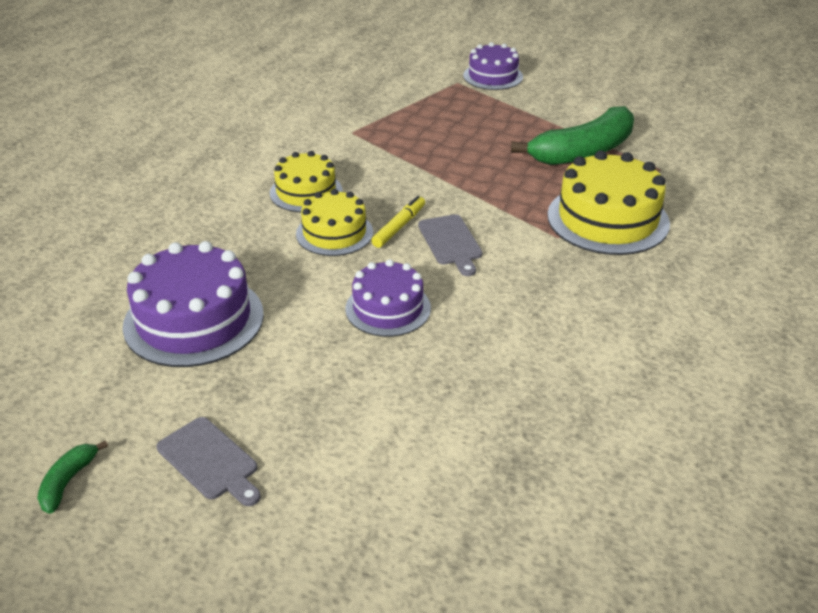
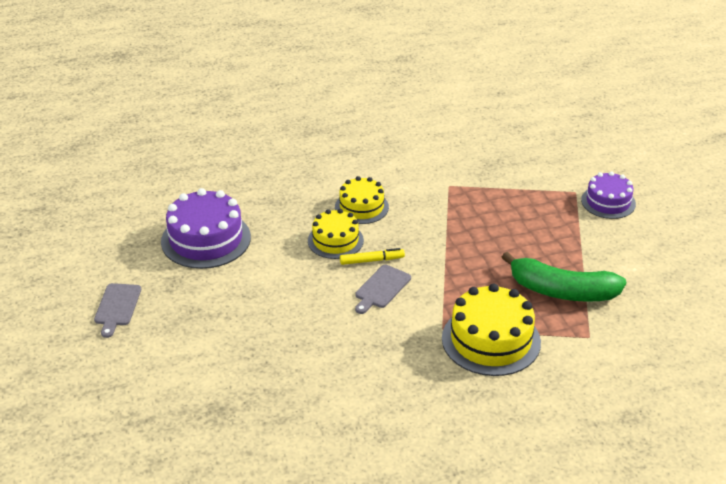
camera: 50 degrees right, 0 degrees up
(68, 481) = (64, 274): green banana -> none
(388, 308) = (291, 298): purple cake -> none

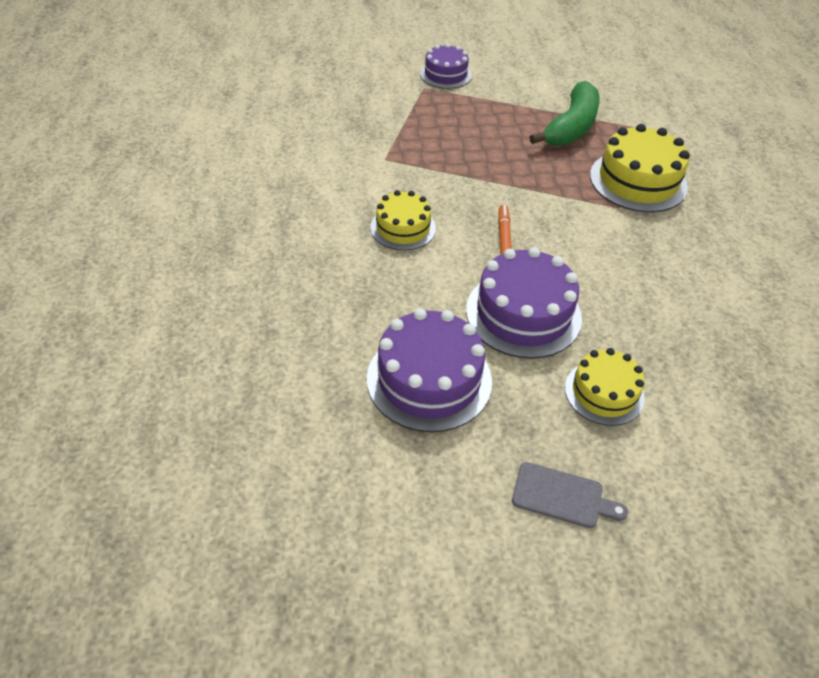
camera: 80 degrees left, 10 degrees up
(283, 278) = (523, 313): none -> purple cake
(335, 240) = (461, 259): yellow cake -> yellow cake (604, 392)
(372, 260) = (504, 236): yellow marker -> orange marker
(381, 288) = (553, 237): grey cutting board -> none

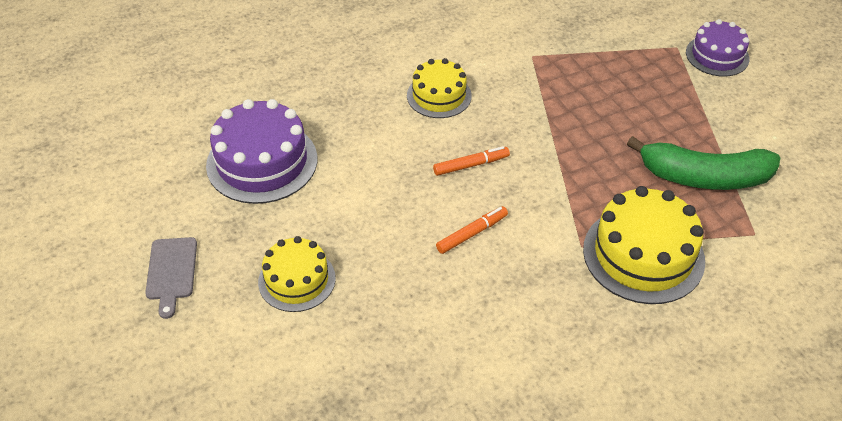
camera: 70 degrees right, 0 degrees up
(523, 313) = (370, 203): purple cake -> none
(585, 261) = (472, 233): none -> orange marker

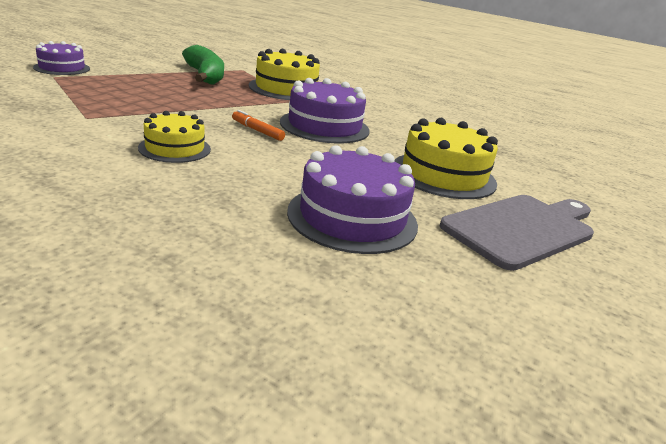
camera: 125 degrees left, 20 degrees down
(171, 272) = (522, 229): grey cutting board -> grey cutting board, size x1.93
(297, 280) = (443, 175): yellow cake -> yellow cake, size x1.60
(472, 233) = (324, 126): orange marker -> purple cake

